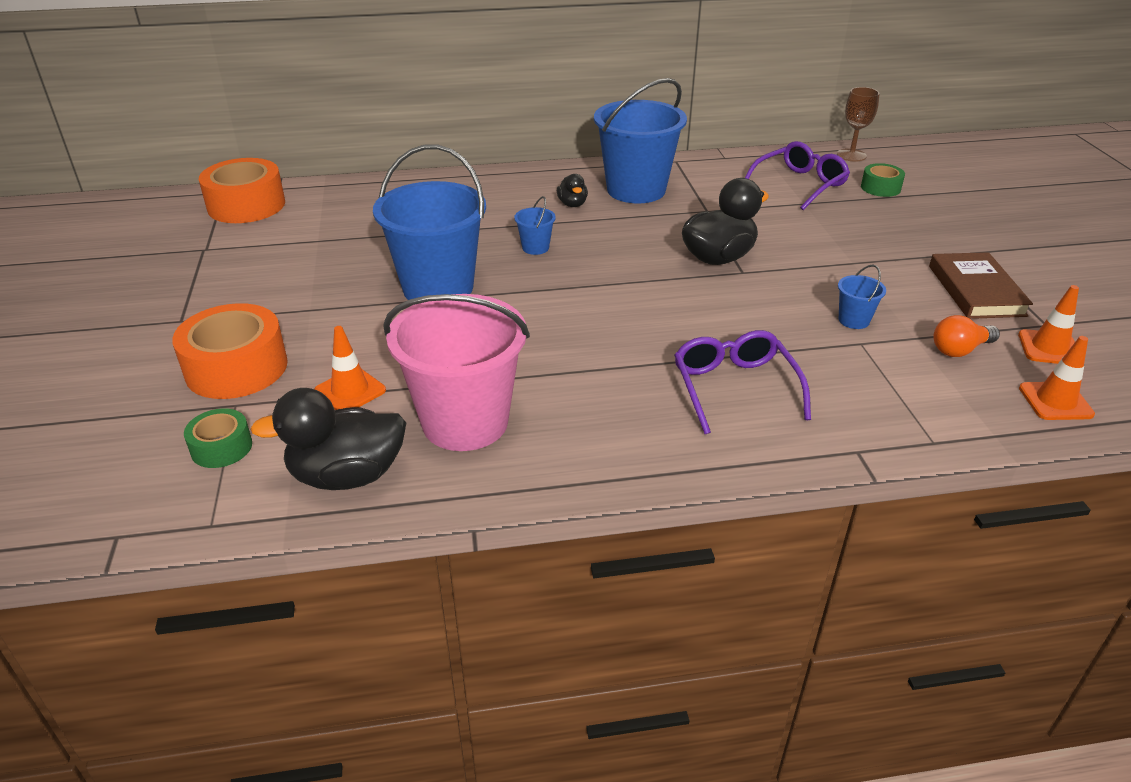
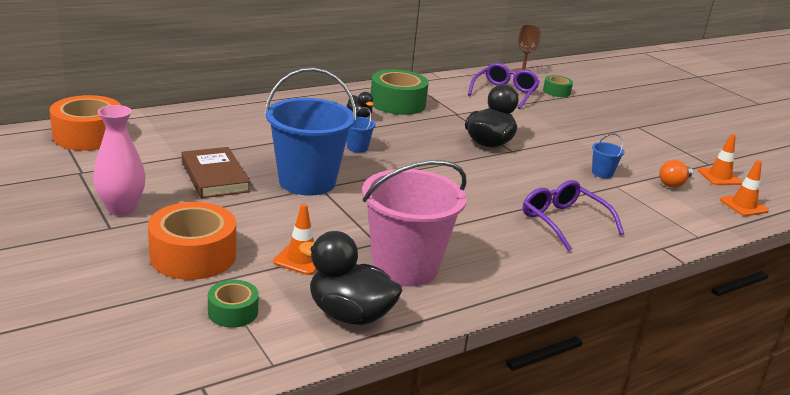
camera: 25 degrees left, 10 degrees down
(210, 299) = (121, 209): none -> pink vase
(347, 476) = (349, 314): black duck -> black duck turned 60 degrees clockwise
(636, 190) = (397, 103): blue bucket -> green tape
(976, 290) = (657, 149): brown book -> brown book (215, 177)

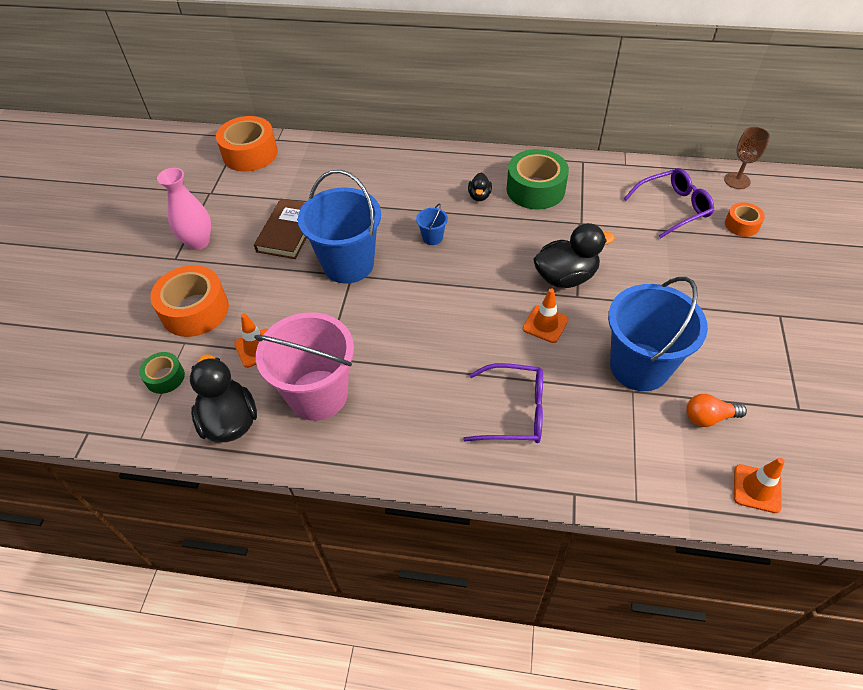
camera: 45 degrees right, 25 degrees up
(556, 92) = (741, 225): green tape -> orange tape
(563, 222) = (514, 411): purple glasses -> purple glasses turned 90 degrees clockwise
(602, 173) = (639, 366): blue bucket -> blue bucket, size x2.44
(719, 177) = (785, 434): orange traffic cone -> orange traffic cone (545, 324)

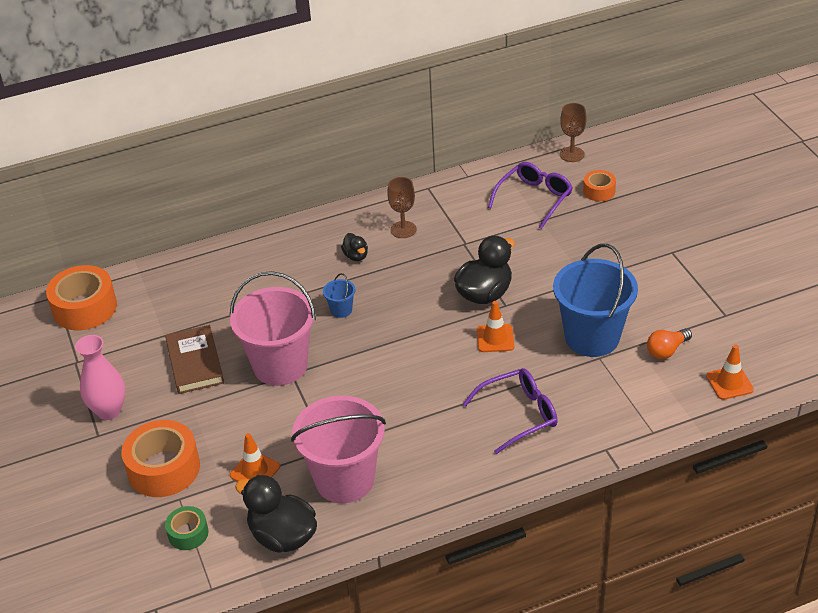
camera: 30 degrees left, 10 degrees down
(348, 264) = (280, 365): blue bucket -> pink bucket
(535, 189) = (403, 229): green tape -> brown goblet

